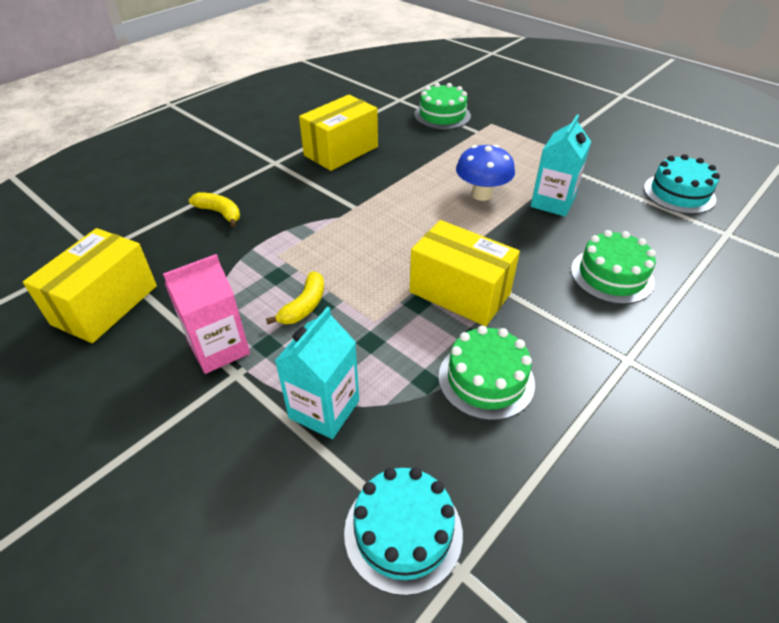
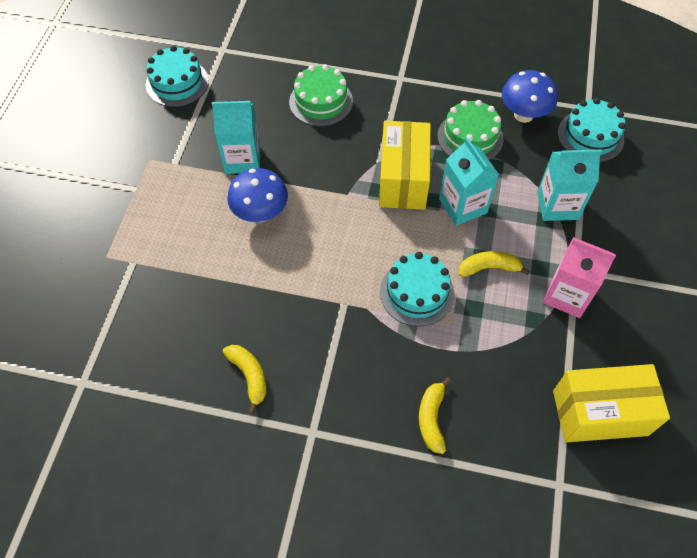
camera: 120 degrees left, 15 degrees up
(326, 248) = (417, 292): none -> turquoise cake
(341, 151) = (249, 376): yellow box -> yellow banana
(391, 322) = (462, 206): none -> turquoise carton
(442, 115) = (108, 313): green cake -> none
(494, 464) = (523, 115): none -> blue mushroom

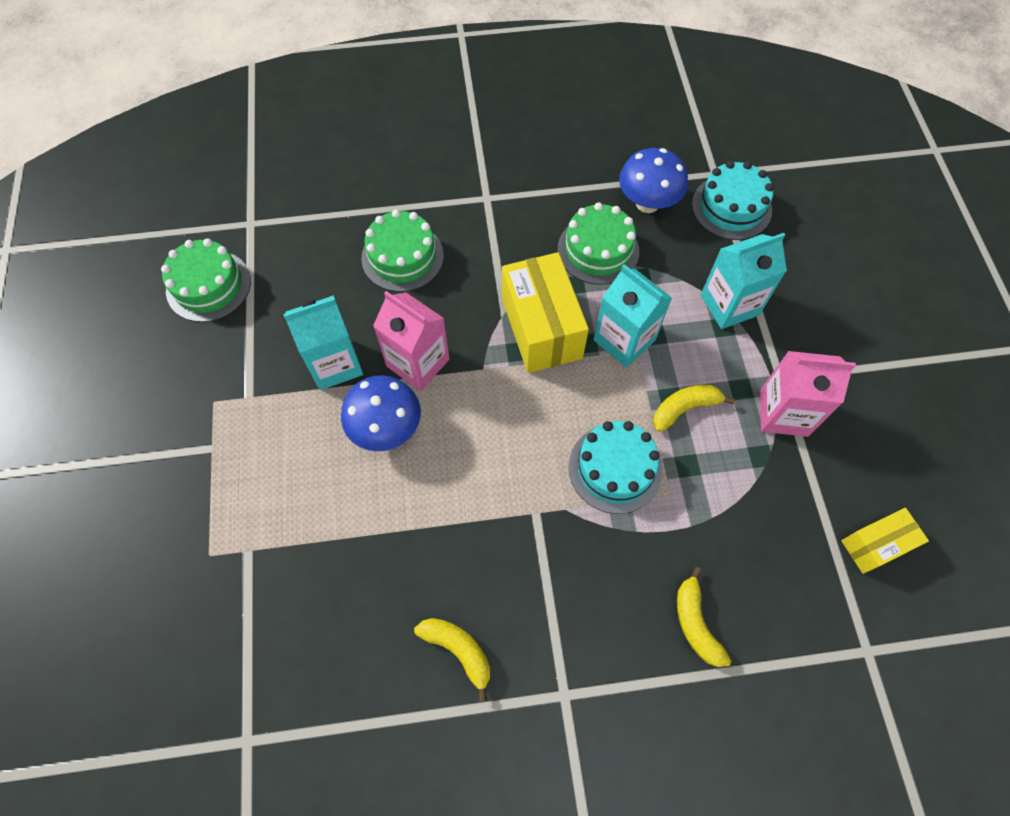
camera: 20 degrees left, 5 degrees up
(177, 83) = (208, 286): turquoise cake -> green cake
(301, 176) = (418, 363): none -> pink carton
(600, 413) = (875, 545): yellow box -> yellow box, size x0.57

